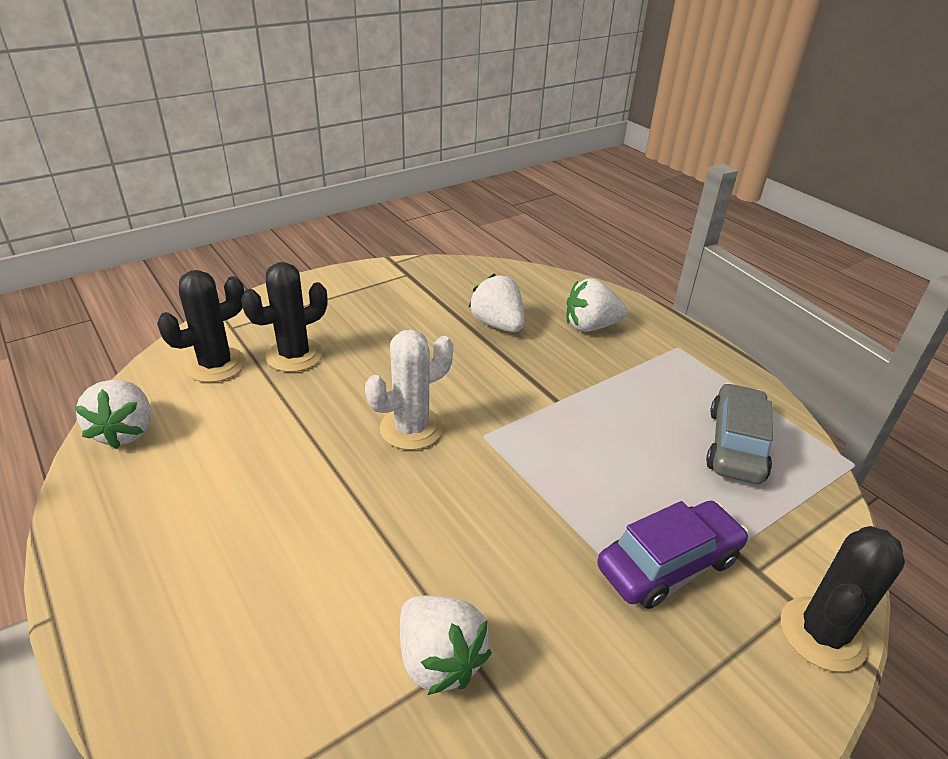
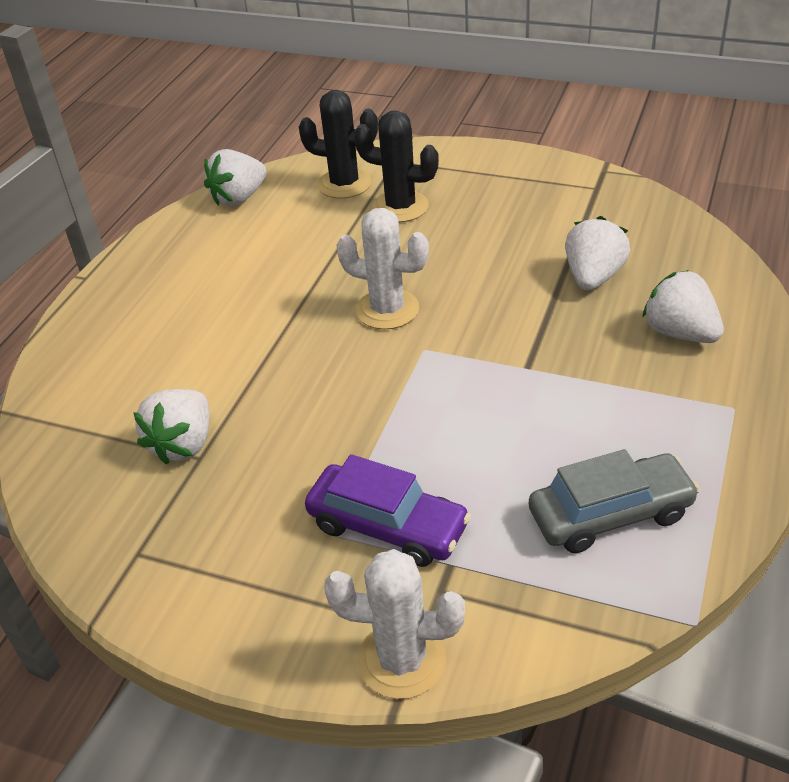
camera: 60 degrees right, 5 degrees up
(822, 634) = (402, 660): black cactus -> white cactus

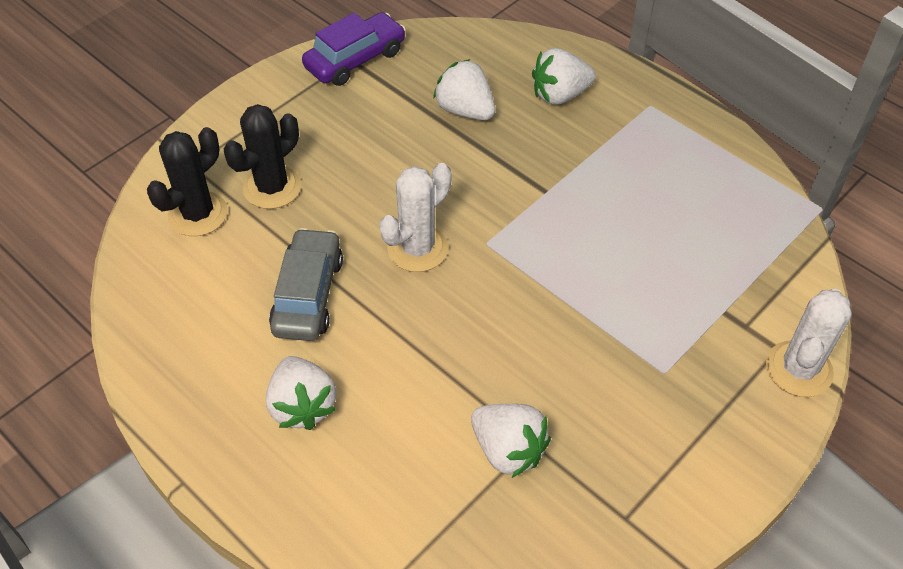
camera: 70 degrees left, 10 degrees up
(239, 198) = (147, 304): white strawberry -> white strawberry (302, 406)
(387, 526) = (673, 335): purple car -> purple car (355, 59)
(610, 514) = (717, 208): grey car -> grey car (308, 295)

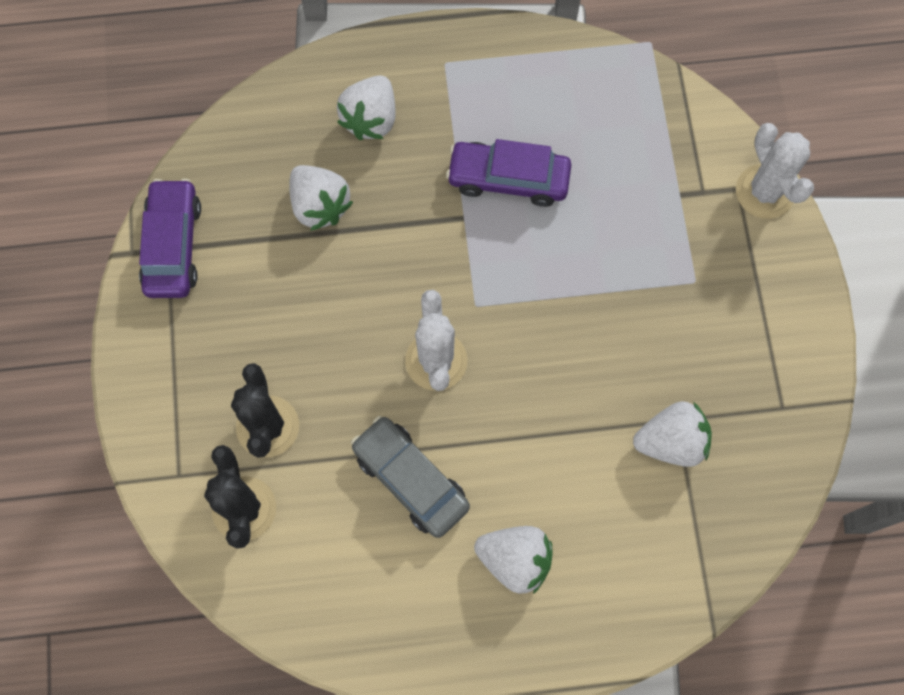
camera: 50 degrees left, 20 degrees up
(465, 110) = (320, 206): white strawberry -> white strawberry turned 120 degrees counterclockwise
(607, 197) = (508, 179): none -> purple car

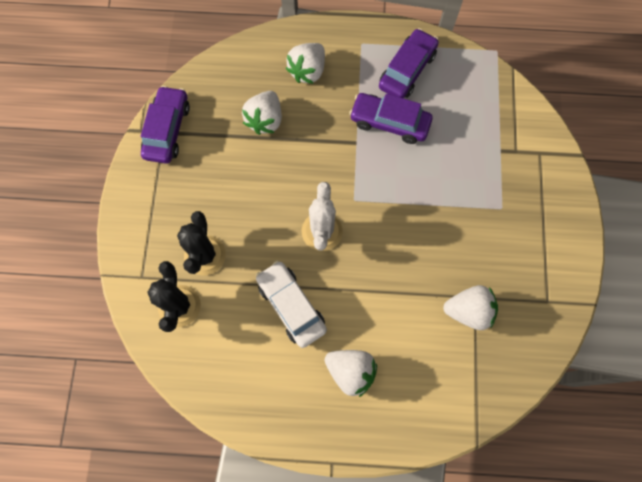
camera: 10 degrees right, 0 degrees up
(320, 206) = (265, 120): white strawberry -> white strawberry turned 45 degrees clockwise
(411, 479) = (291, 306): grey car -> white car
(521, 94) = (407, 70): none -> purple car
(764, 192) = (557, 157): white cactus -> none

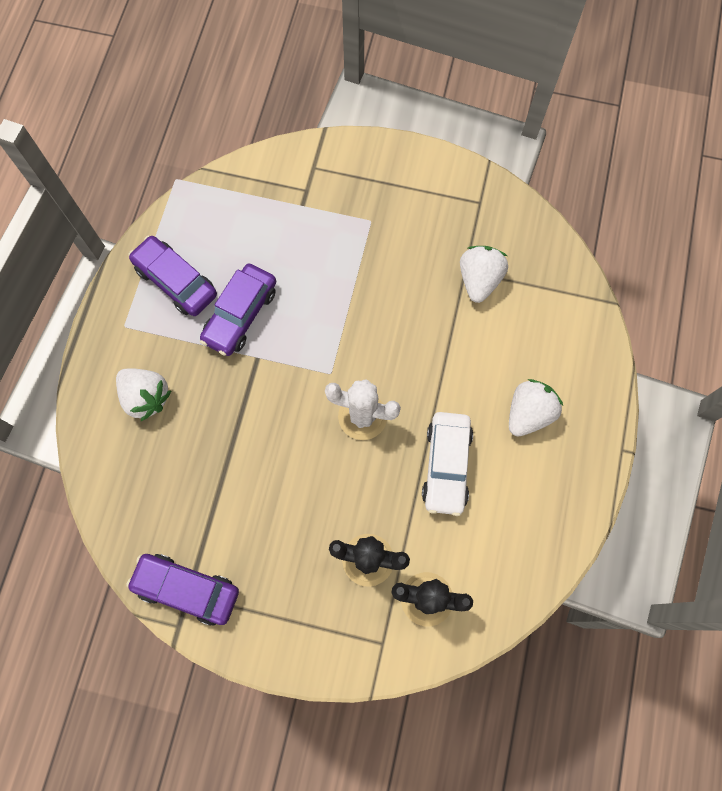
camera: 80 degrees left, 0 degrees up
(265, 120) = (202, 460): white strawberry -> none
(291, 306) = (446, 466): white car -> white car turned 60 degrees counterclockwise

